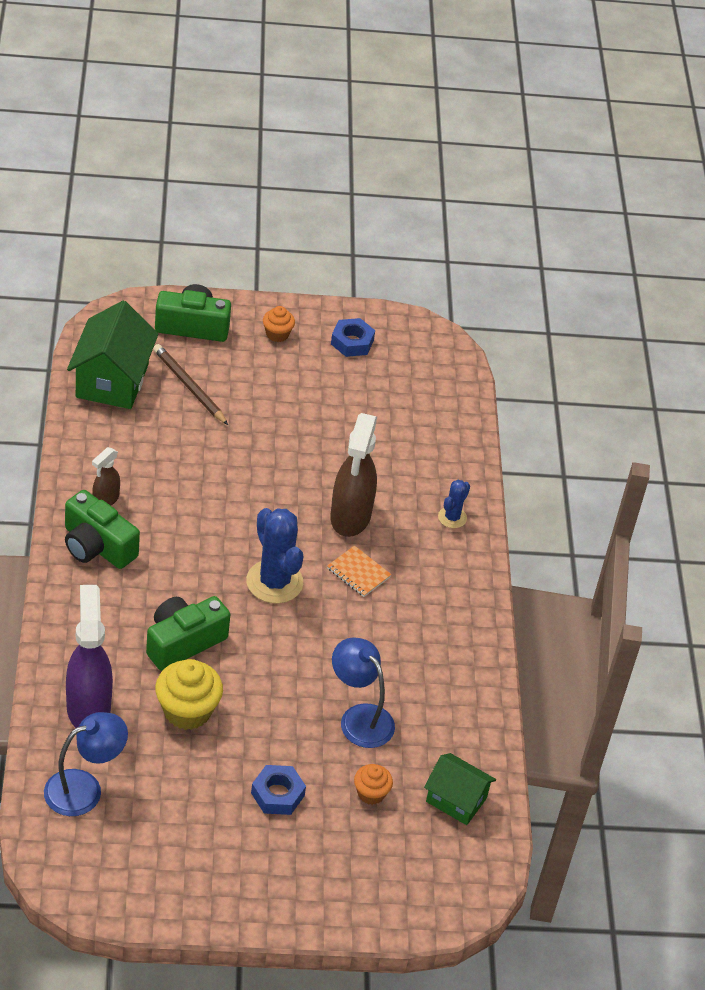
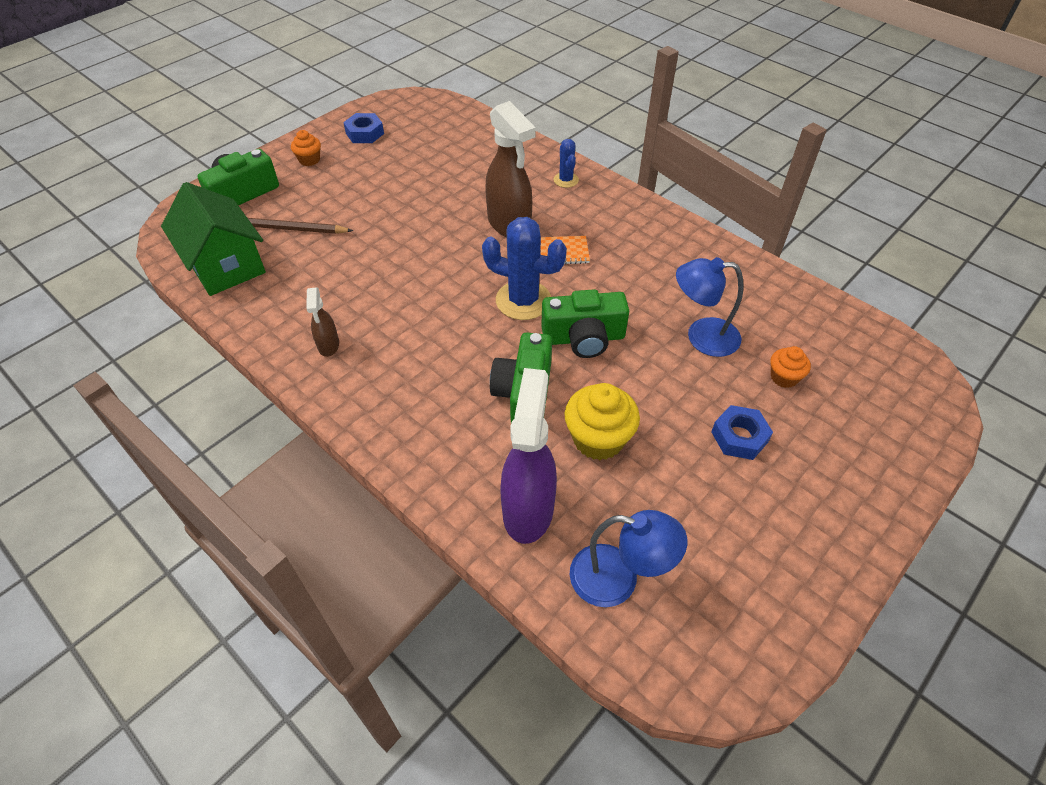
camera: 40 degrees left, 5 degrees up
(84, 788) = (618, 579): blue lamp -> blue lamp turned 90 degrees clockwise
(88, 707) = (528, 509): purple spray bottle -> purple spray bottle turned 60 degrees clockwise
(97, 546) = (366, 382): green camera -> green camera (584, 338)
(456, 800) = (828, 333): green house -> none

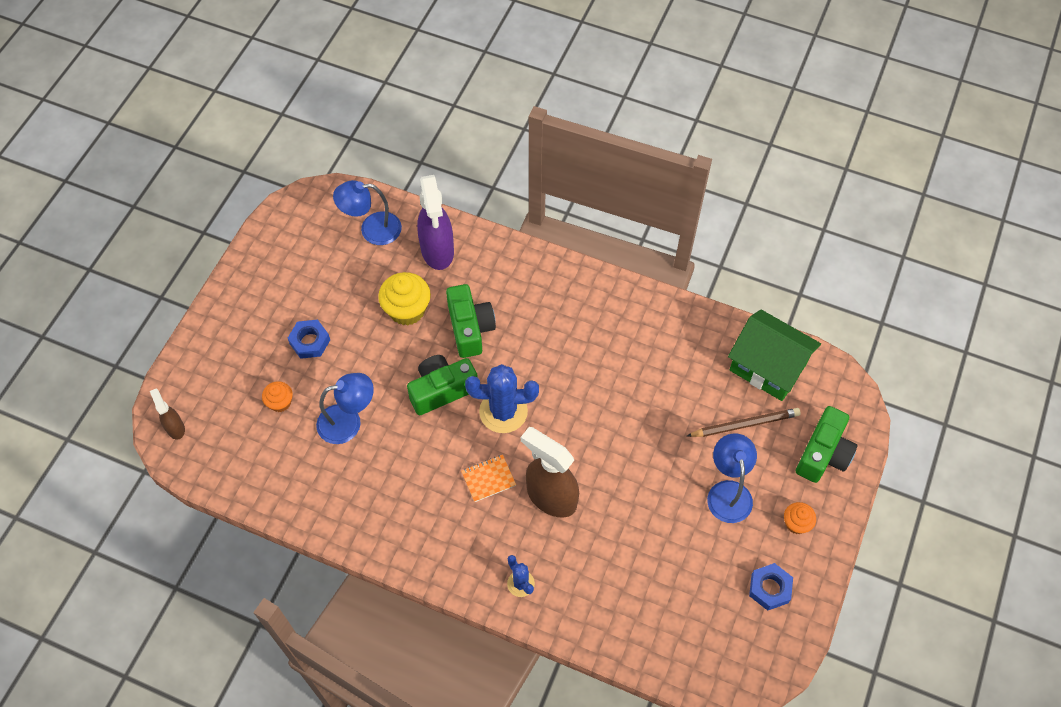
camera: 160 degrees right, 10 degrees up
(328, 346) = (632, 321): brown spray bottle -> brown spray bottle (175, 428)
(347, 190) = (728, 492): none -> blue lamp

